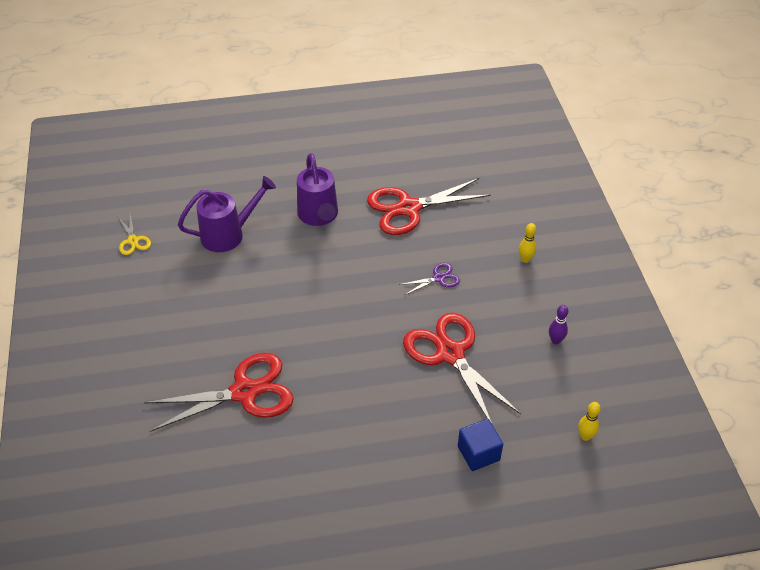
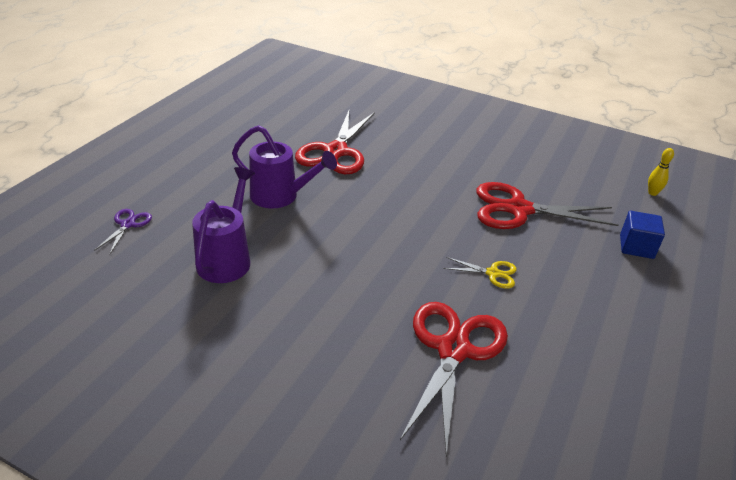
camera: 55 degrees left, 10 degrees down
(133, 240) = (135, 331): yellow scissors -> yellow scissors (492, 273)
(438, 278) = (431, 176): purple scissors -> purple scissors (127, 224)
(525, 259) = (455, 133): yellow bowling pin -> none
(555, 340) = (549, 160): purple bowling pin -> none

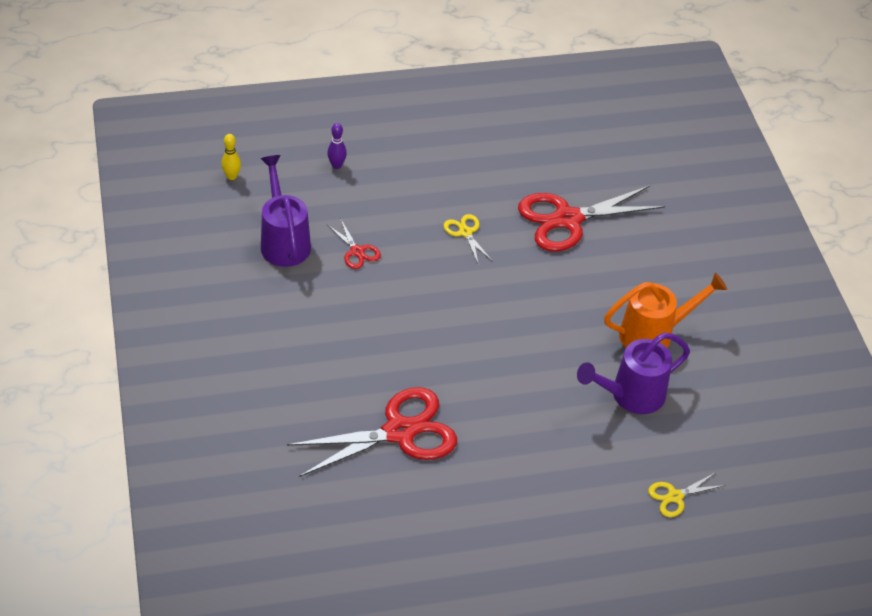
camera: 130 degrees left, 10 degrees up
(127, 224) = (675, 496): purple scissors -> yellow scissors
(261, 312) = (653, 334): none -> orange watering can
(280, 196) = (519, 421): purple watering can -> purple watering can (284, 241)
(519, 209) = (357, 251): red scissors -> red scissors, size x0.46
(636, 247) = (337, 165): blue cube -> purple bowling pin

